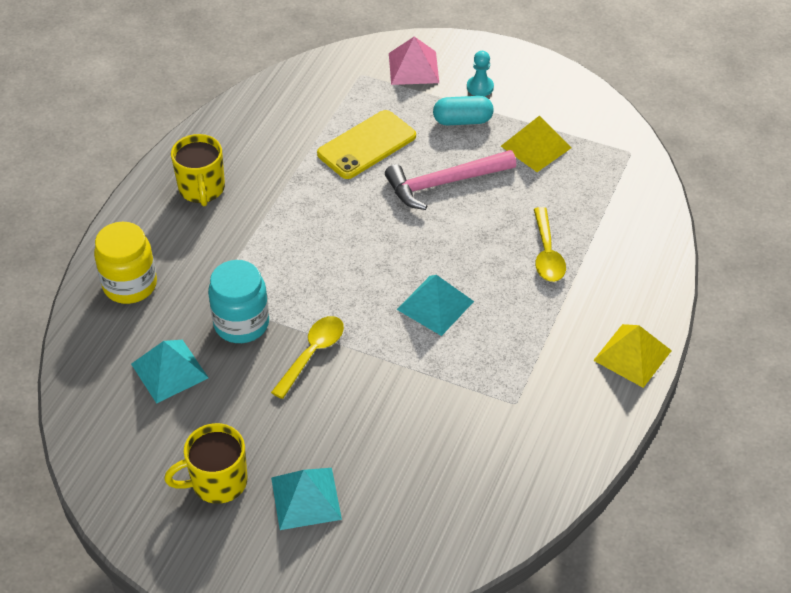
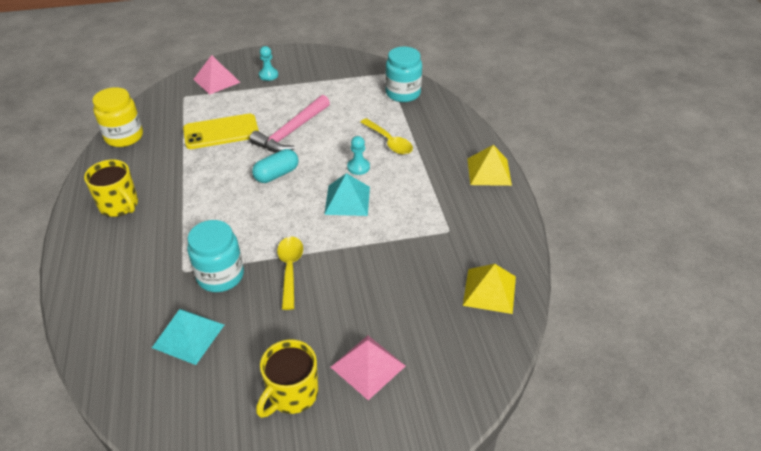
camera: 35 degrees left, 5 degrees down
(130, 285) = (108, 293): yellow jar -> yellow jar (124, 137)
(306, 498) = (368, 366): turquoise pyramid -> pink pyramid
(366, 145) = (221, 132): yellow phone -> yellow phone turned 60 degrees clockwise
(462, 121) = (273, 95): turquoise capsule -> turquoise capsule (276, 174)
(482, 269) = (358, 167): none -> turquoise pawn
(536, 147) = (330, 91): yellow pyramid -> yellow pyramid (489, 290)
(624, 192) = (403, 93): none -> turquoise jar

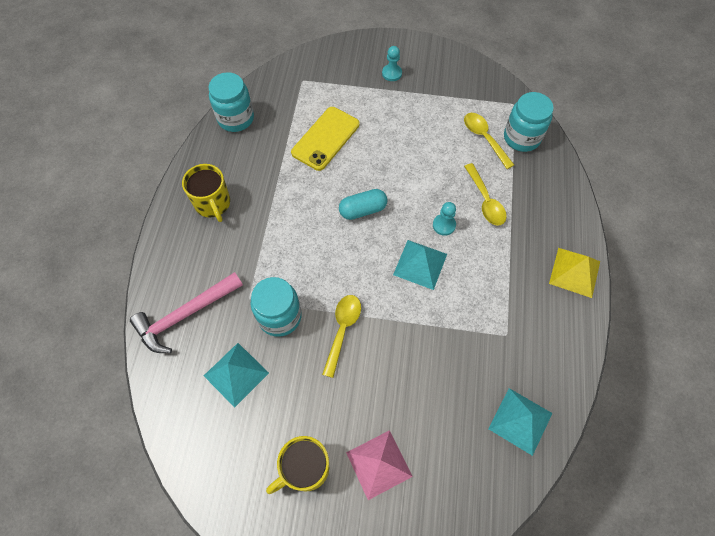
camera: 20 degrees right, 20 degrees up
(124, 137) = (236, 118): yellow jar -> turquoise jar
(216, 80) = (339, 67): pink pyramid -> none
(221, 132) = (325, 138): yellow phone -> yellow phone turned 60 degrees counterclockwise
(291, 132) = (392, 158): pink hammer -> pink hammer (185, 315)
(370, 100) = (484, 138): none -> yellow spoon
(489, 290) = (520, 421): yellow pyramid -> turquoise pyramid

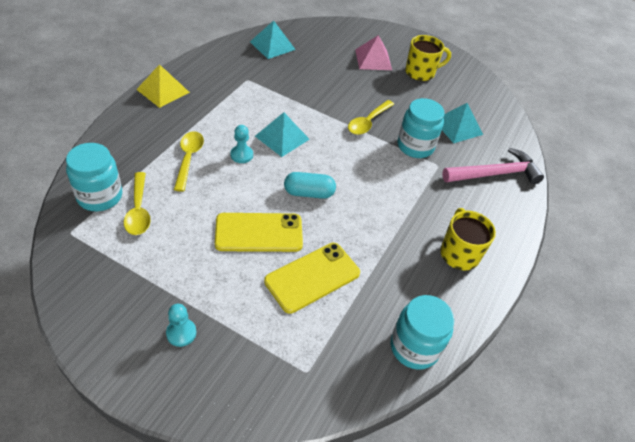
camera: 165 degrees left, 15 degrees down
(383, 157) = (259, 233): none -> yellow phone

